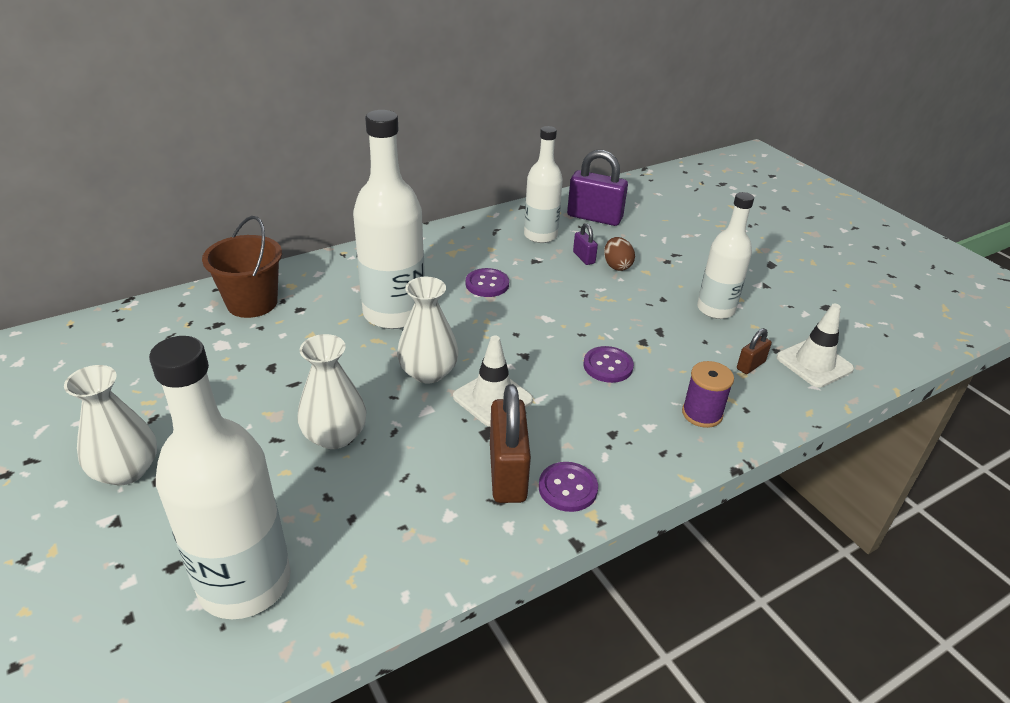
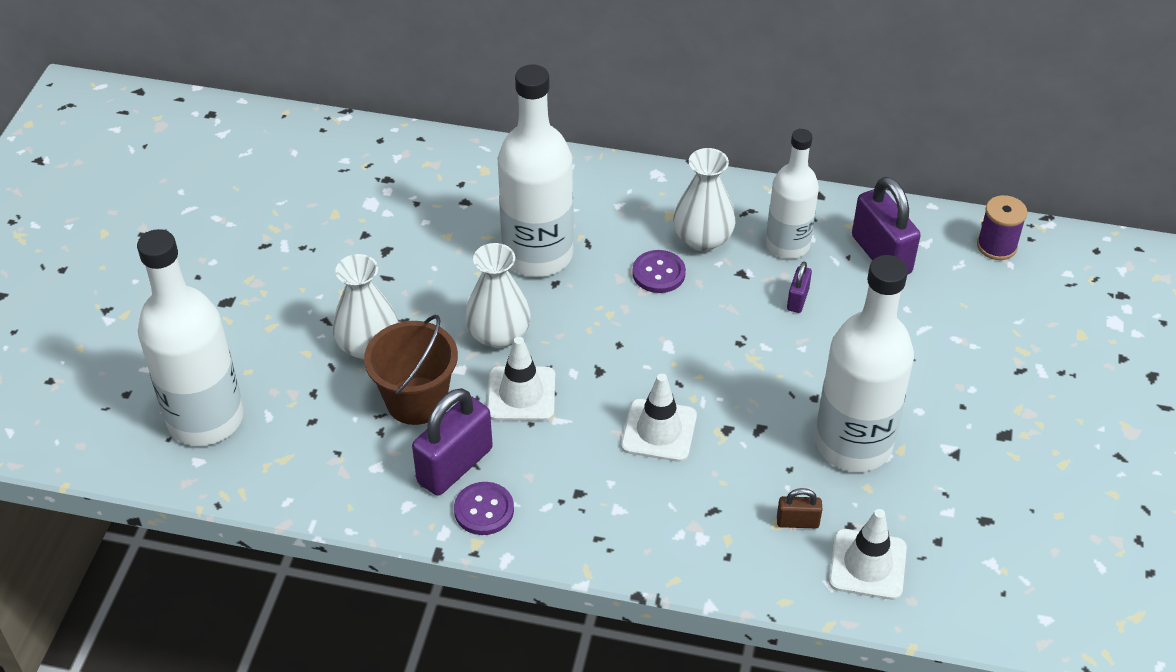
camera: 45 degrees right, 10 degrees up
(126, 470) = (211, 280): white vase -> white vase (702, 239)
(252, 303) = (434, 172): brown bucket -> brown bucket (416, 401)
(507, 473) = (455, 465): brown padlock -> purple padlock
(608, 366) = (659, 431): purple button -> white traffic cone
(617, 266) = (819, 330): brown egg -> none
(702, 414) = (680, 531): purple spool -> purple spool (996, 246)
(715, 309) = (853, 444): white bottle -> white bottle, size x1.57

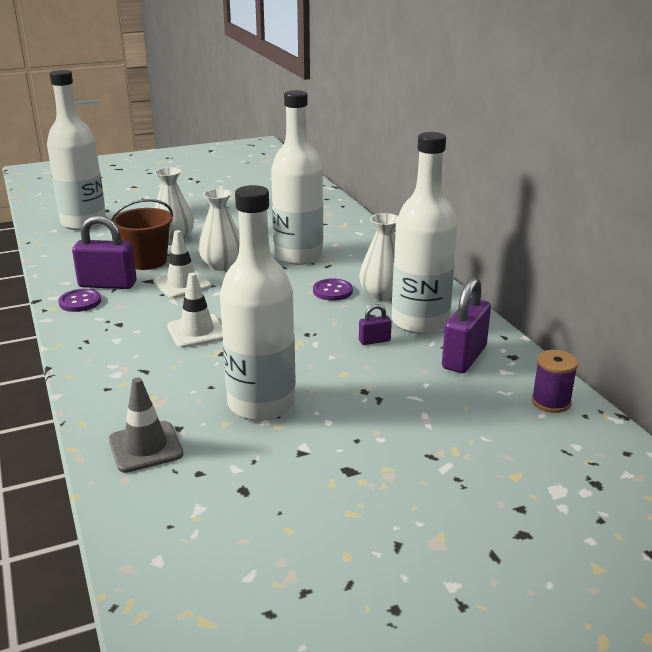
camera: 55 degrees right, 20 degrees down
(787, 245) = (420, 322): white bottle -> white bottle, size x1.57
(797, 522) = (162, 405): brown padlock -> none
(867, 564) = (145, 447): white traffic cone -> grey traffic cone

